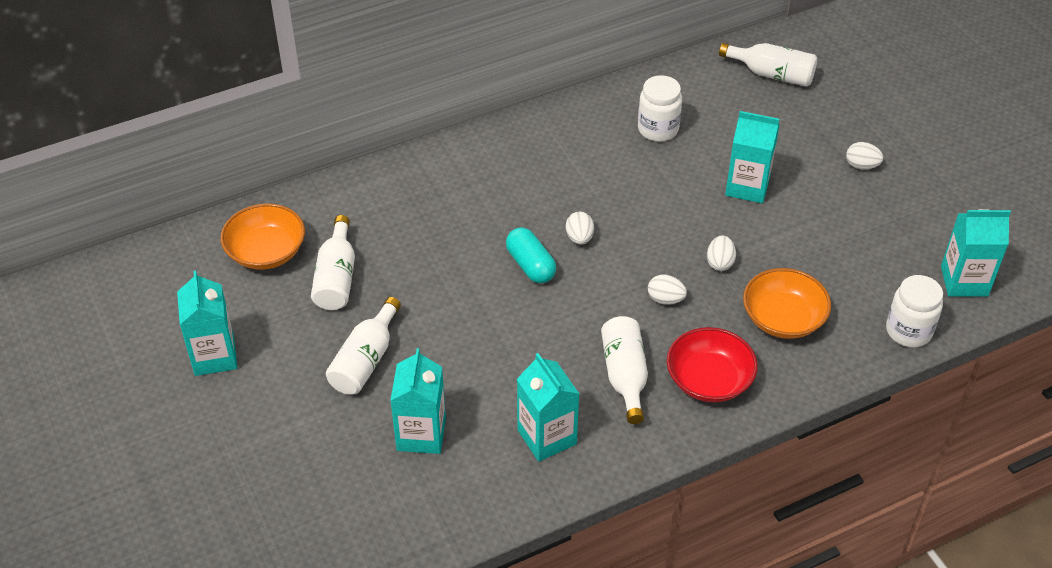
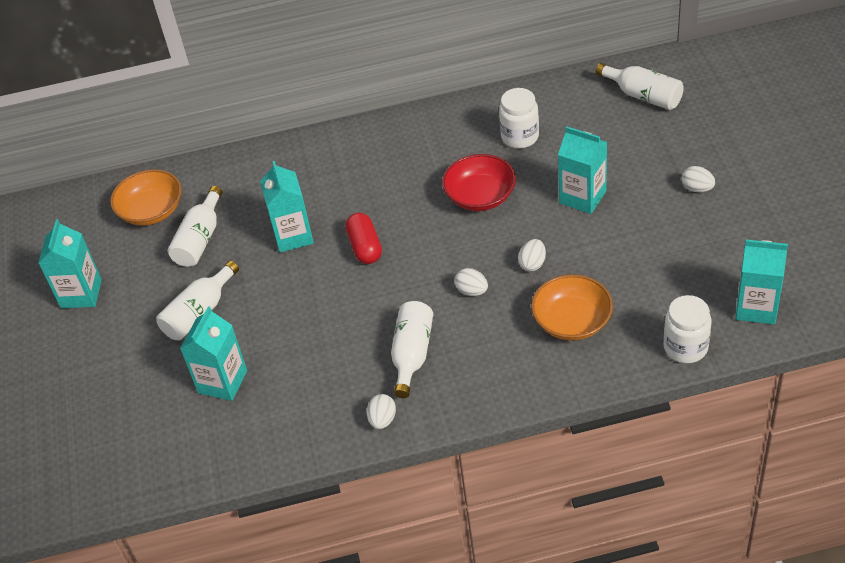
camera: 20 degrees right, 0 degrees up
(530, 265) = (365, 247): turquoise capsule -> red capsule
(547, 437) = (326, 399): turquoise carton -> turquoise carton (293, 236)
(579, 238) = (415, 227): white egg -> white egg (382, 420)
(709, 380) = (485, 368): red bowl -> red bowl (480, 196)

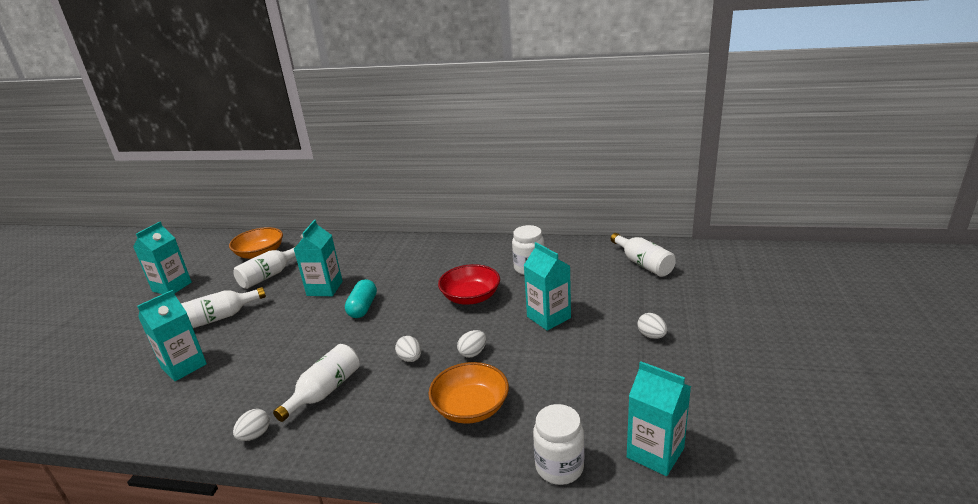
camera: 20 degrees right, 20 degrees down
(365, 247) = (363, 307): red capsule -> turquoise capsule

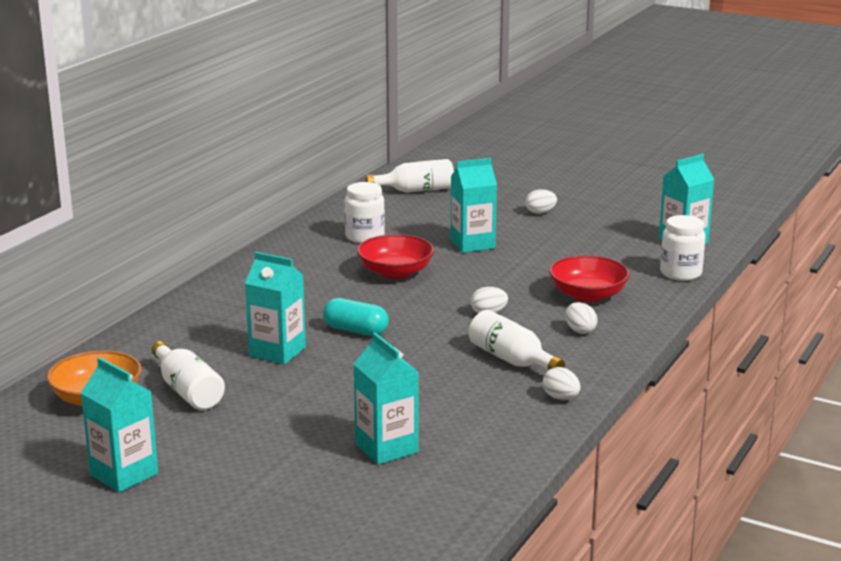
camera: 75 degrees left, 5 degrees down
(221, 317) = (279, 426): white bottle -> none
(471, 407) = (588, 295): orange bowl -> red bowl
(473, 353) = (504, 284): white egg -> white egg (580, 330)

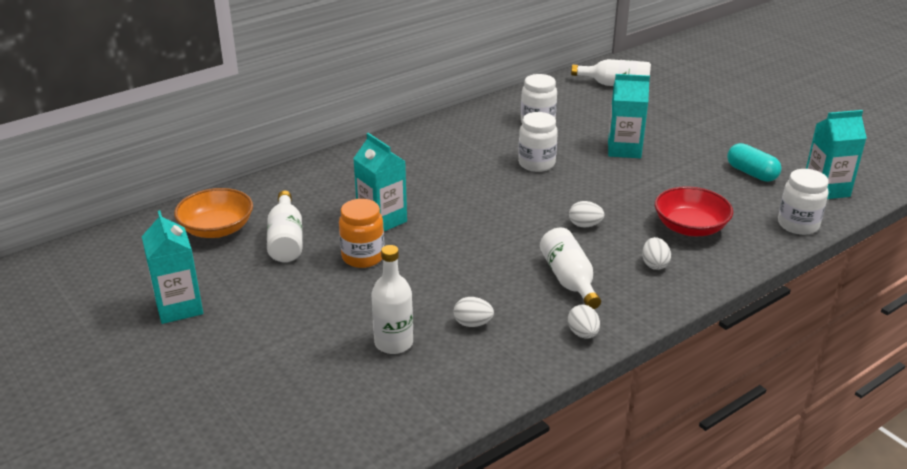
camera: 25 degrees right, 10 degrees up
(287, 387) = (363, 257): none -> orange jar
(355, 330) = (459, 215): turquoise capsule -> turquoise capsule (751, 173)
(386, 448) = (393, 343): turquoise carton -> white bottle
(395, 272) = (536, 163): red bowl -> white jar
(540, 212) = (709, 129): white egg -> white egg (473, 323)

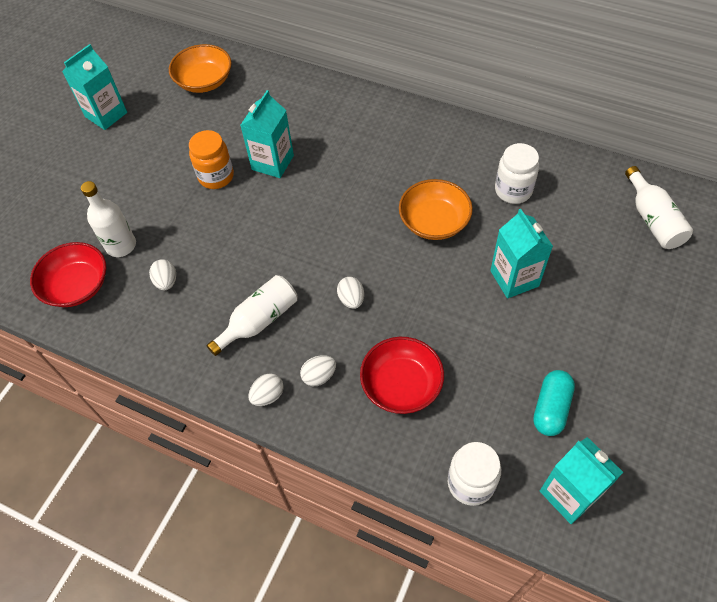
camera: 65 degrees right, 25 degrees up
(286, 240) = (213, 123): white bottle -> none
(421, 389) = (77, 286): none -> red bowl
(536, 163) = (434, 221): white jar -> orange bowl
(583, 334) = (188, 359): white egg -> white egg (268, 395)

